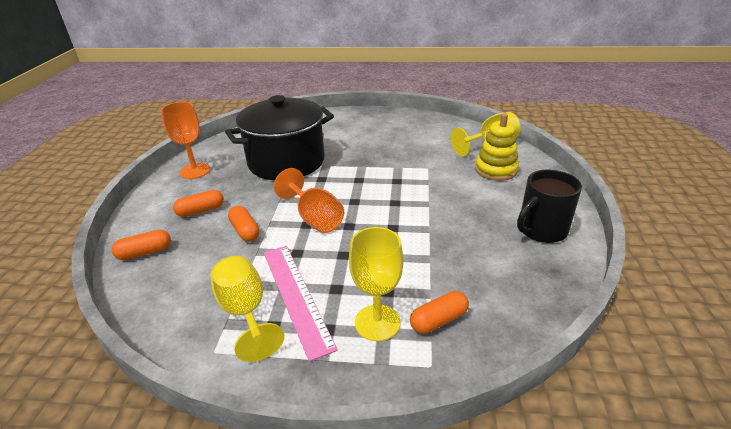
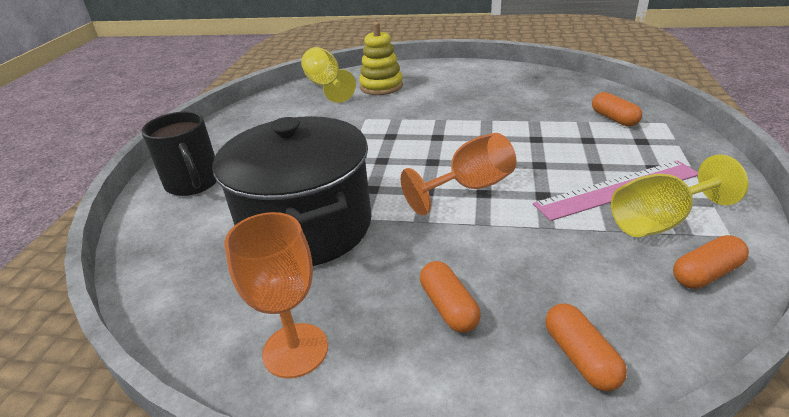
camera: 85 degrees left, 0 degrees up
(245, 231) = (503, 245): orange capsule -> orange capsule (705, 273)
(377, 322) = (631, 144): yellow goblet -> none
(541, 230) = (483, 76): black mug -> black mug (193, 182)

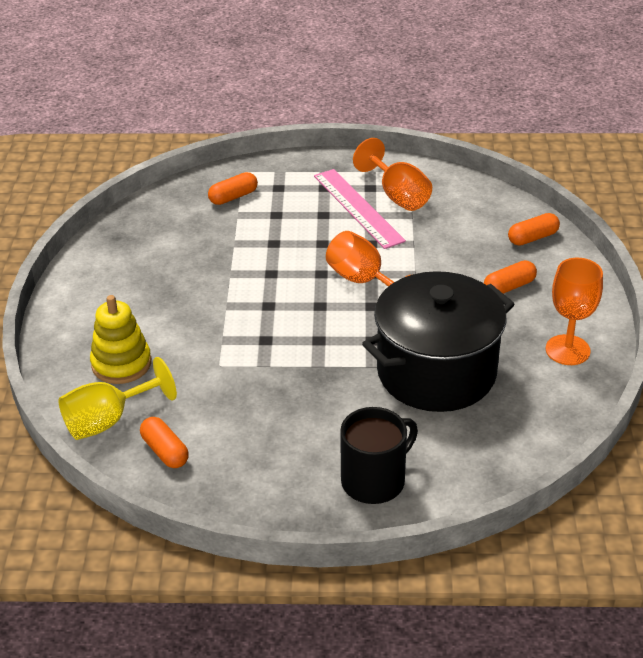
camera: 100 degrees left, 5 degrees up
(659, 221) = (397, 195): yellow goblet -> orange goblet
(705, 273) = (450, 187): orange capsule -> orange capsule (165, 451)

